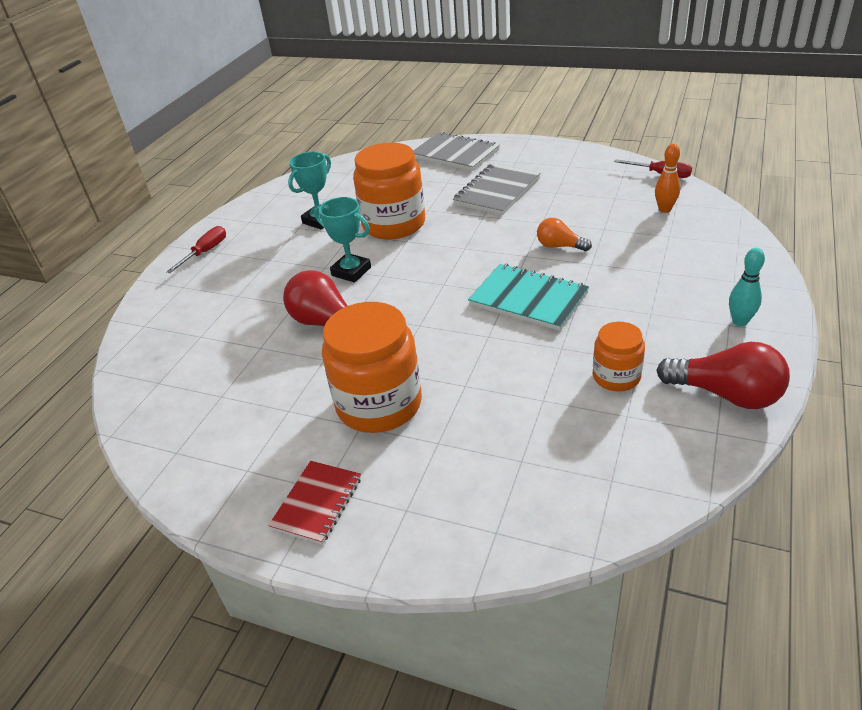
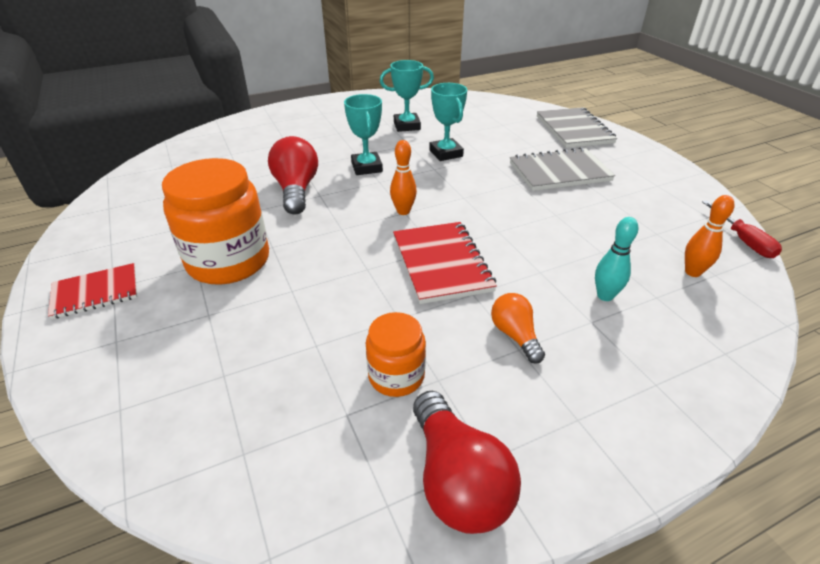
camera: 40 degrees right, 0 degrees up
(205, 252) = (316, 109): red screwdriver -> none
(394, 224) = (446, 153): orange jar -> turquoise trophy
(441, 284) = (403, 211): none -> orange bowling pin
(528, 299) = (441, 263): turquoise notebook -> red notebook
(559, 246) = (537, 241): orange light bulb -> orange light bulb (515, 335)
(740, 321) = (594, 426): turquoise bowling pin -> turquoise bowling pin (605, 296)

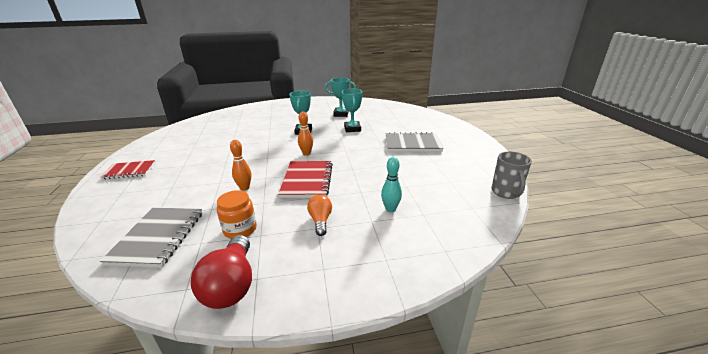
camera: 15 degrees right, 10 degrees down
(228, 261) = (200, 165): orange jar -> none
(296, 190) = (258, 138): red light bulb -> none
(574, 130) = (438, 124): grey notebook -> grey notebook (158, 237)
(692, 272) = (457, 205): orange bowling pin -> orange bowling pin (244, 188)
(743, 240) = (506, 192): red screwdriver -> grey mug

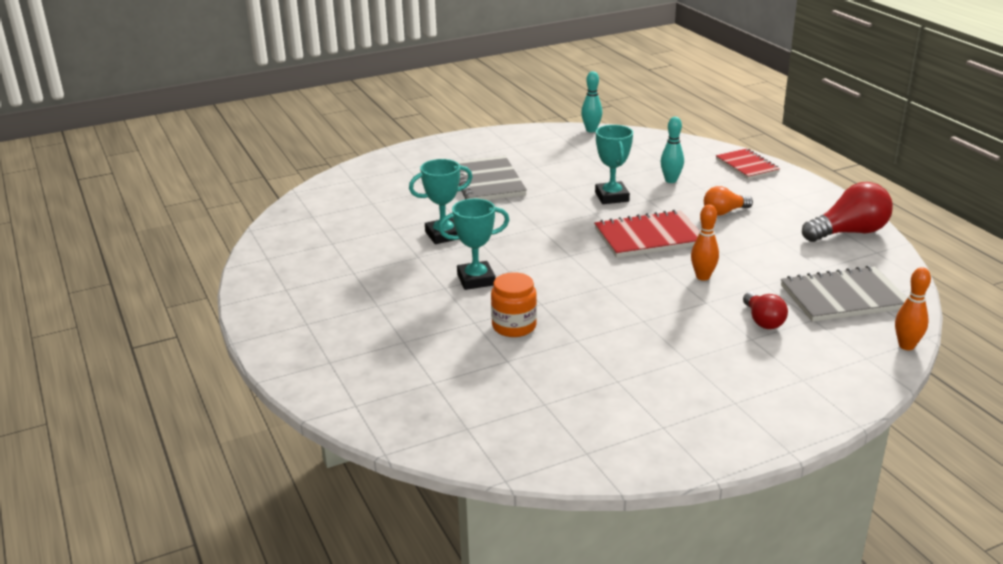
camera: 105 degrees left, 0 degrees up
(129, 171) = (746, 411): red notebook -> red notebook (747, 166)
(180, 195) = (763, 321): none -> red light bulb
(240, 229) = (781, 252): orange jar -> orange jar (514, 326)
(306, 153) = (568, 256): orange bowling pin -> orange bowling pin (906, 346)
(341, 114) = (364, 259): turquoise trophy -> turquoise trophy (612, 197)
(506, 192) = (591, 130): grey mug -> turquoise bowling pin

